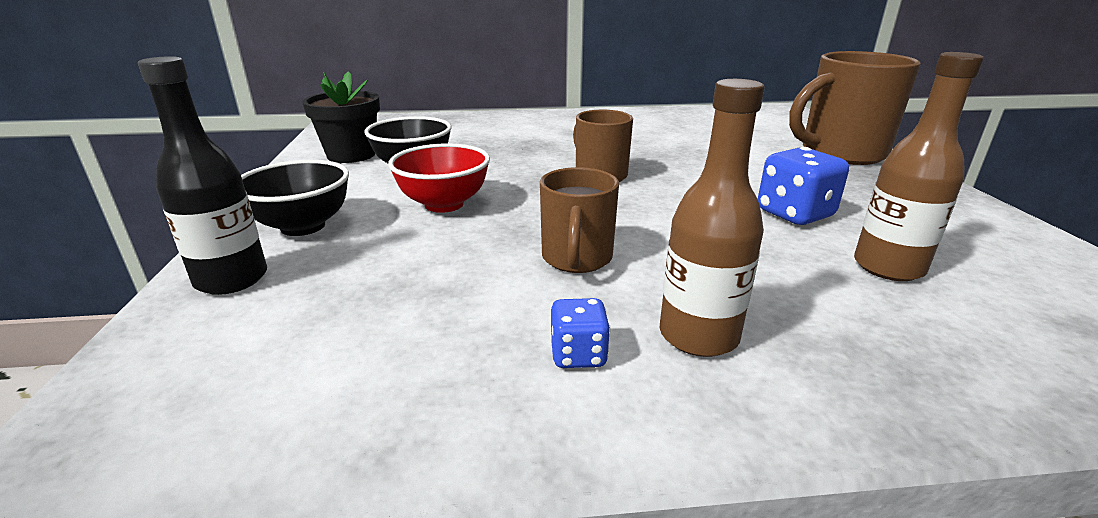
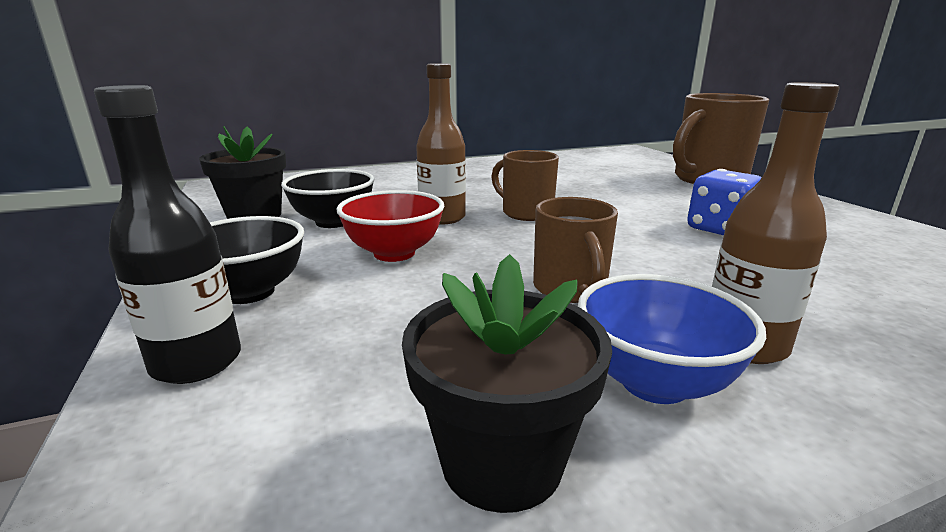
camera: 15 degrees left, 5 degrees down
(398, 393) = (501, 461): none -> black flower pot
(578, 355) = (654, 382): blue dice -> blue bowl
(888, 267) = (832, 264): brown bottle -> brown bottle (442, 218)

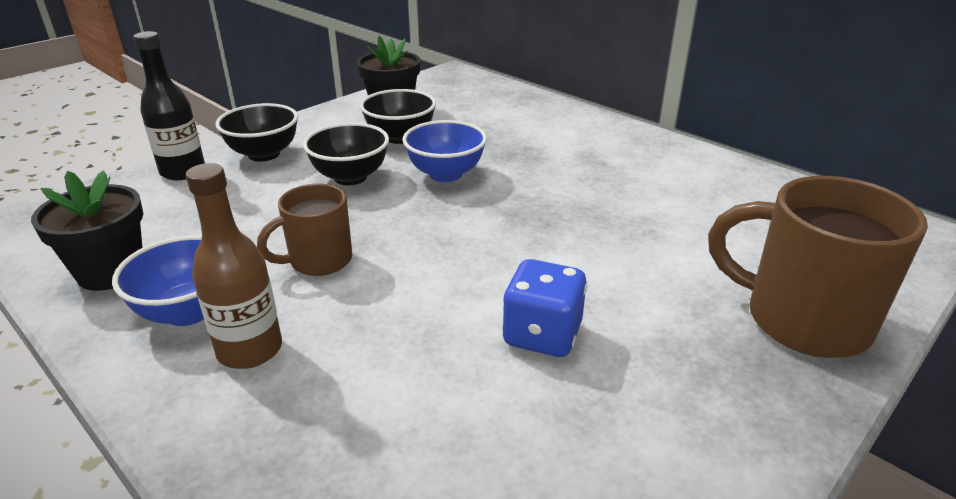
camera: 65 degrees right, 10 degrees up
(394, 253) = (350, 177): red bowl -> black bowl
(442, 218) = (445, 174): brown bottle -> blue bowl
(526, 213) = (495, 208): brown mug -> none

